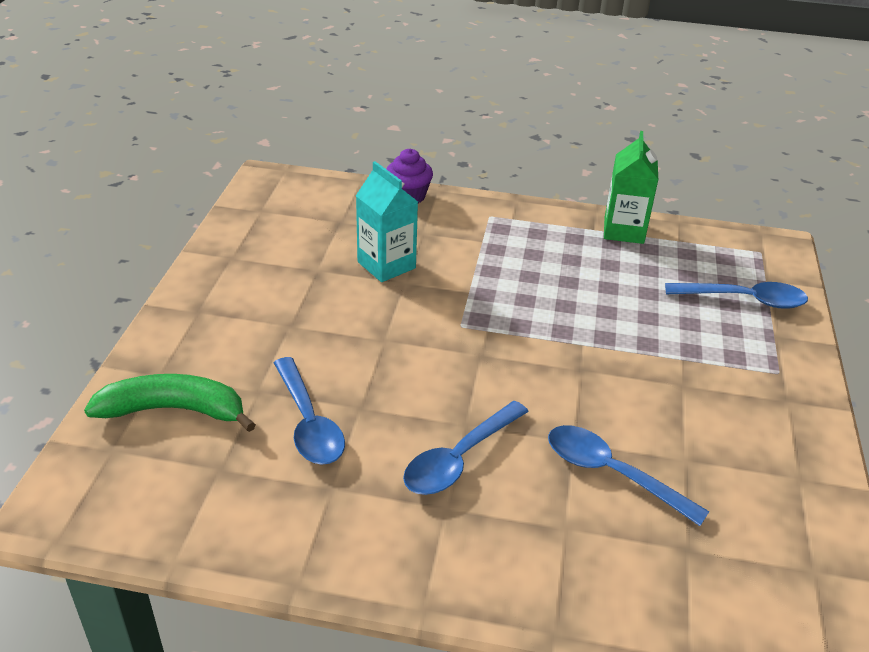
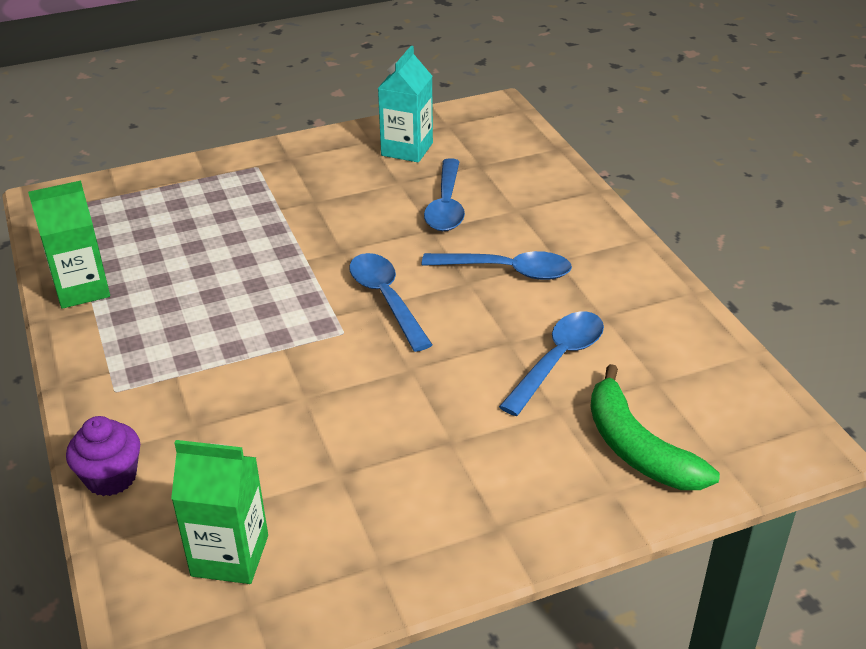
camera: 120 degrees left, 0 degrees up
(302, 214) = (230, 555): none -> green carton
(386, 265) = (284, 424): turquoise carton -> turquoise carton (407, 149)
(744, 300) = (162, 198): blue spoon -> blue spoon (386, 299)

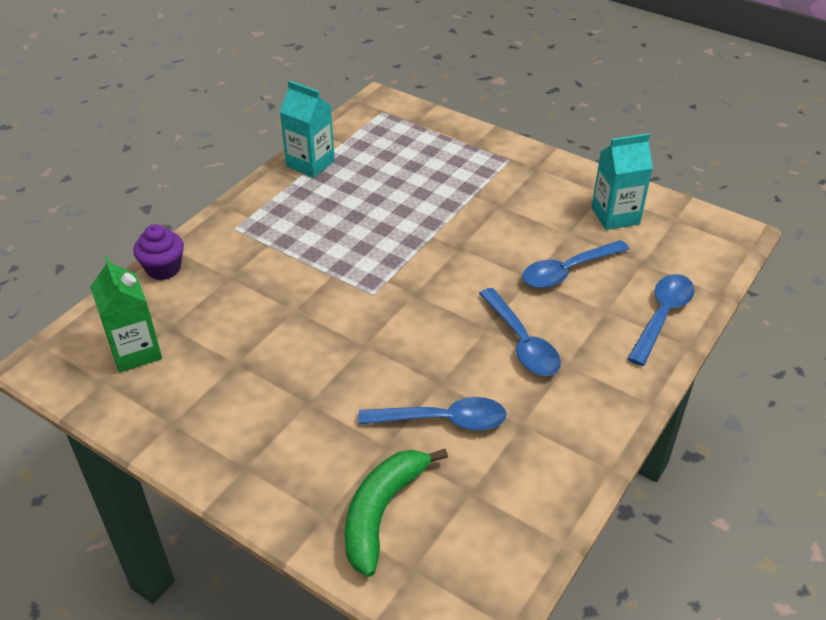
camera: 55 degrees right, 5 degrees up
(82, 289) = (310, 164): green carton -> turquoise carton
(386, 299) = (426, 296): blue spoon -> blue spoon (662, 316)

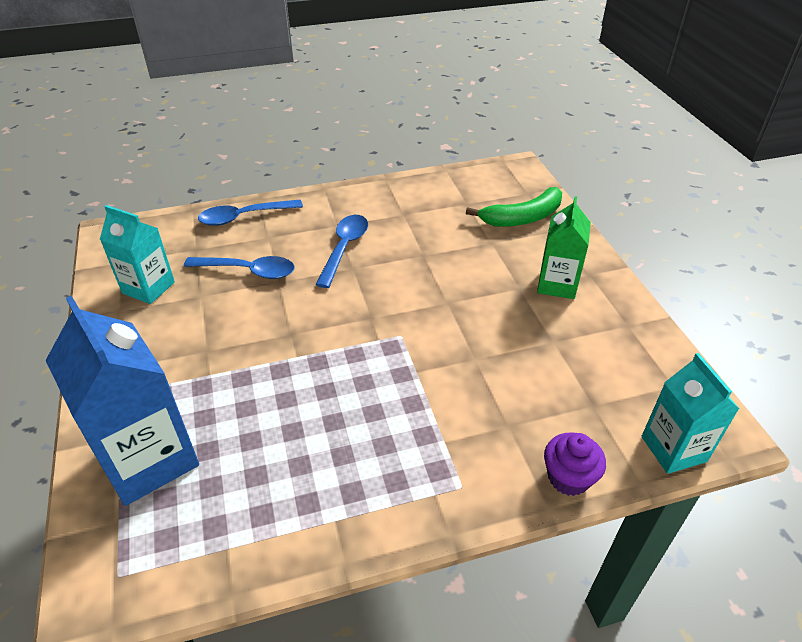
camera: 140 degrees left, 0 degrees up
(135, 351) = (635, 397): green carton -> green carton (557, 284)
(310, 164) = (299, 535): turquoise carton -> turquoise carton (673, 449)
(439, 146) = (149, 459): none -> blue carton
(443, 420) = (444, 236): blue spoon -> none

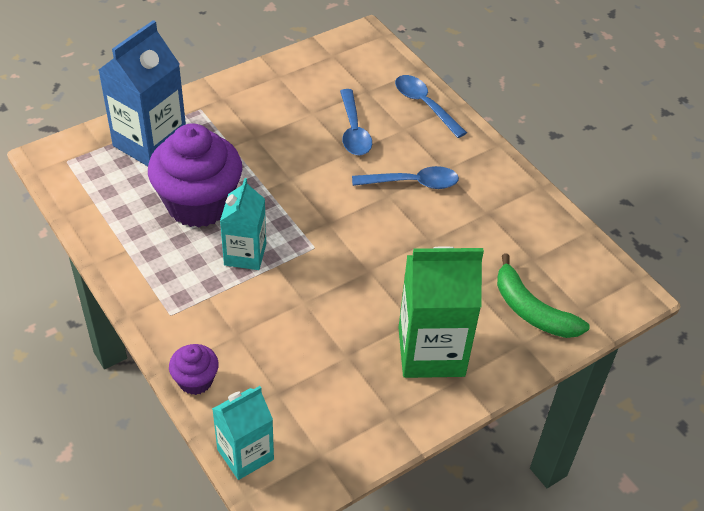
camera: 70 degrees right, 5 degrees up
(148, 288) = (309, 82): turquoise carton -> turquoise carton (245, 254)
(290, 425) = (199, 204): none -> purple cupcake
(557, 284) = (431, 352): green carton -> green carton, size x1.61

